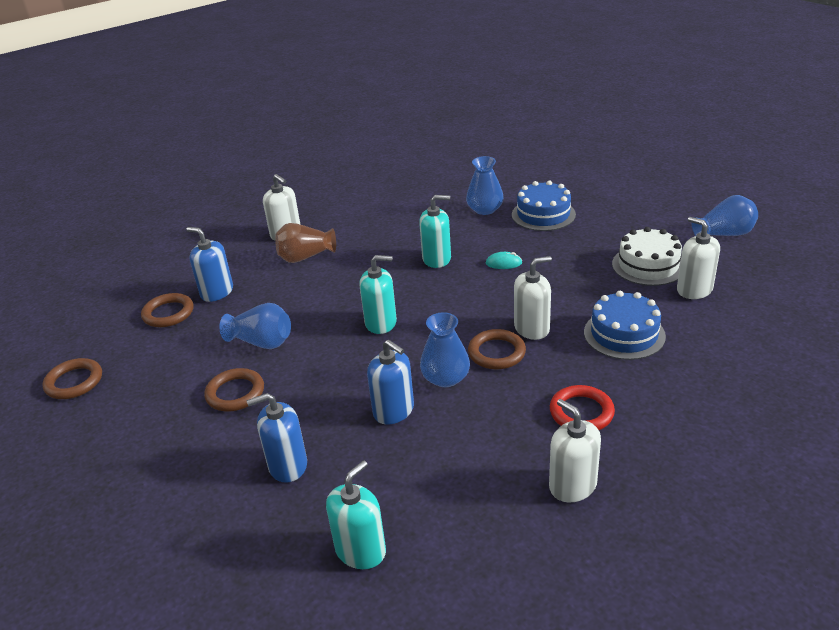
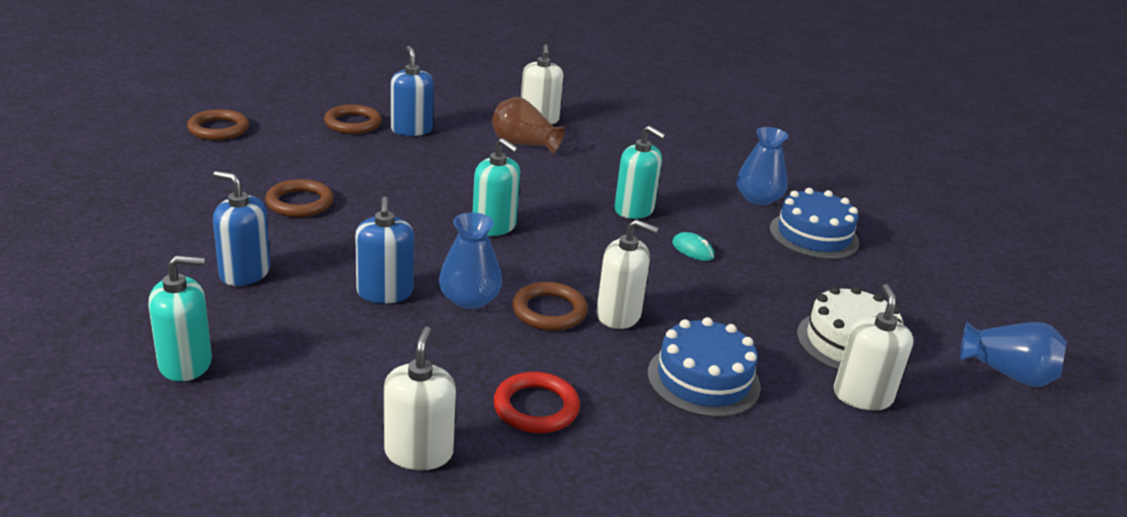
camera: 35 degrees right, 5 degrees down
(262, 342) = (380, 182): blue vase -> none

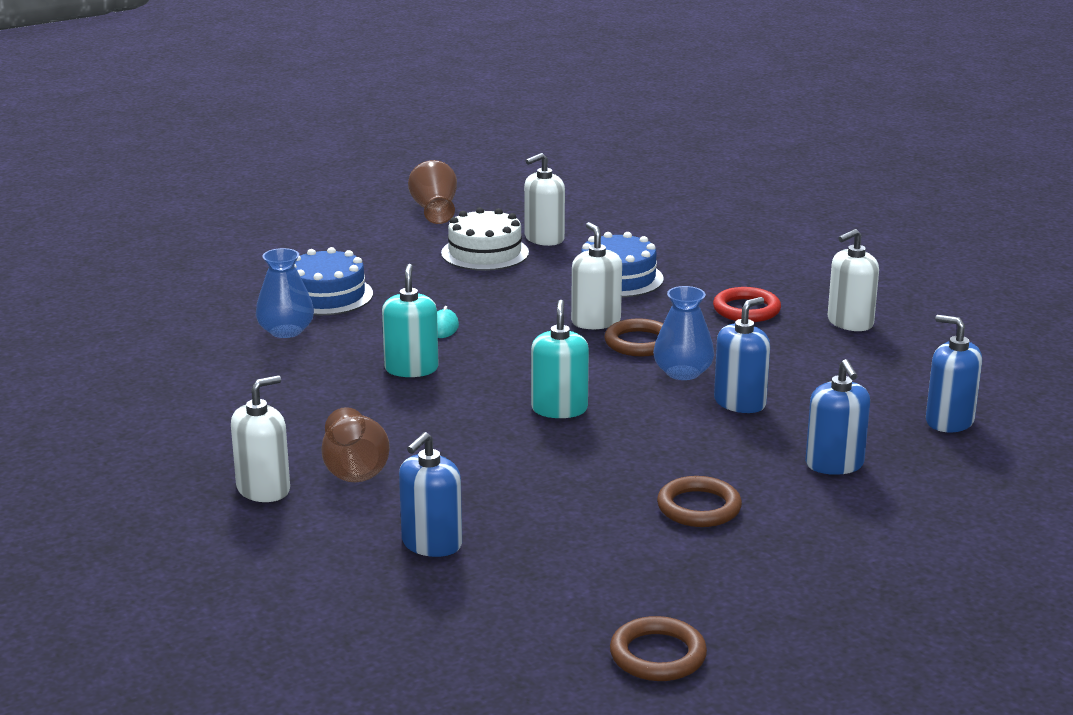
camera: 125 degrees left, 5 degrees down
(185, 363) = (949, 421): turquoise soap dispenser -> blue soap dispenser
(353, 123) = (481, 585): brown ring -> none
(1007, 373) = (434, 211): blue vase -> brown vase

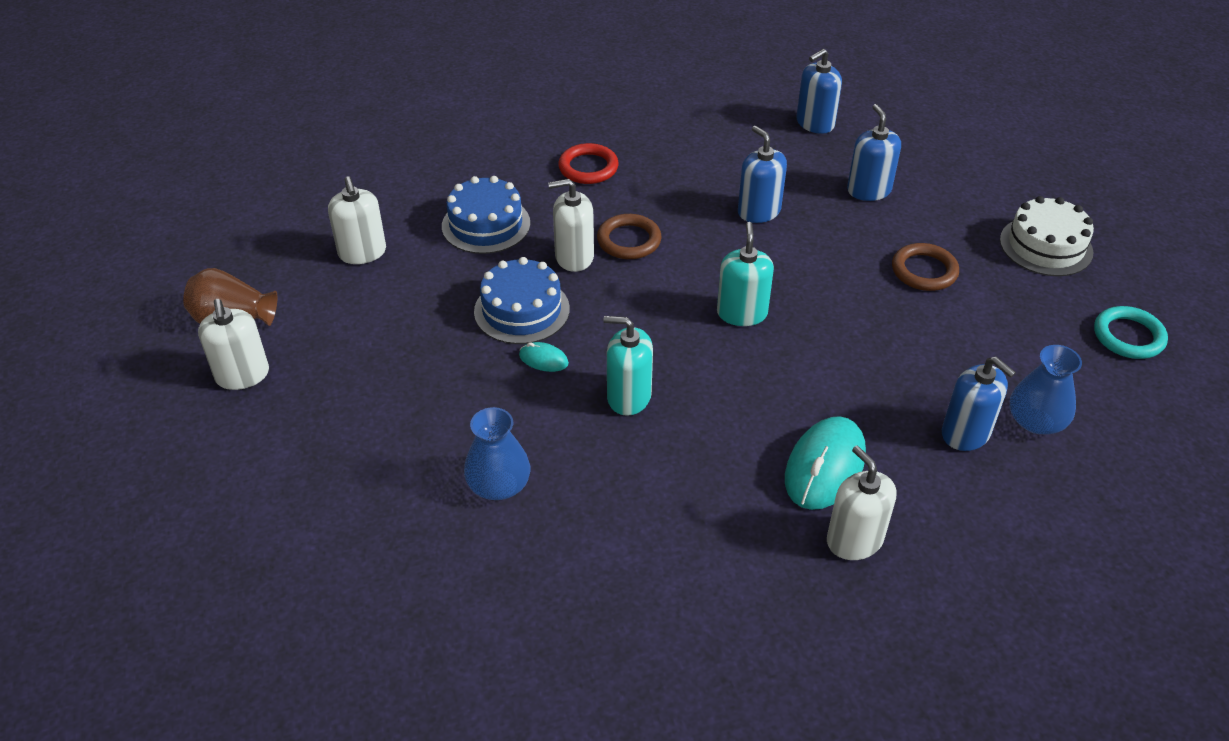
camera: 75 degrees left, 20 degrees up
(326, 295) = (420, 439): blue cake -> blue cake (522, 310)
(354, 468) = (825, 467): brown vase -> turquoise mouse
(485, 253) = (374, 300): white cake -> white cake (1046, 246)
(559, 409) = (742, 313): turquoise soap dispenser -> turquoise soap dispenser turned 75 degrees clockwise
(658, 655) = (1128, 336): brown ring -> turquoise ring
(683, 372) = (695, 229): blue vase -> blue vase (1036, 421)
(834, 464) = (868, 190): blue soap dispenser -> blue soap dispenser turned 105 degrees counterclockwise
(850, 322) = (635, 123): white soap dispenser -> white soap dispenser (242, 375)

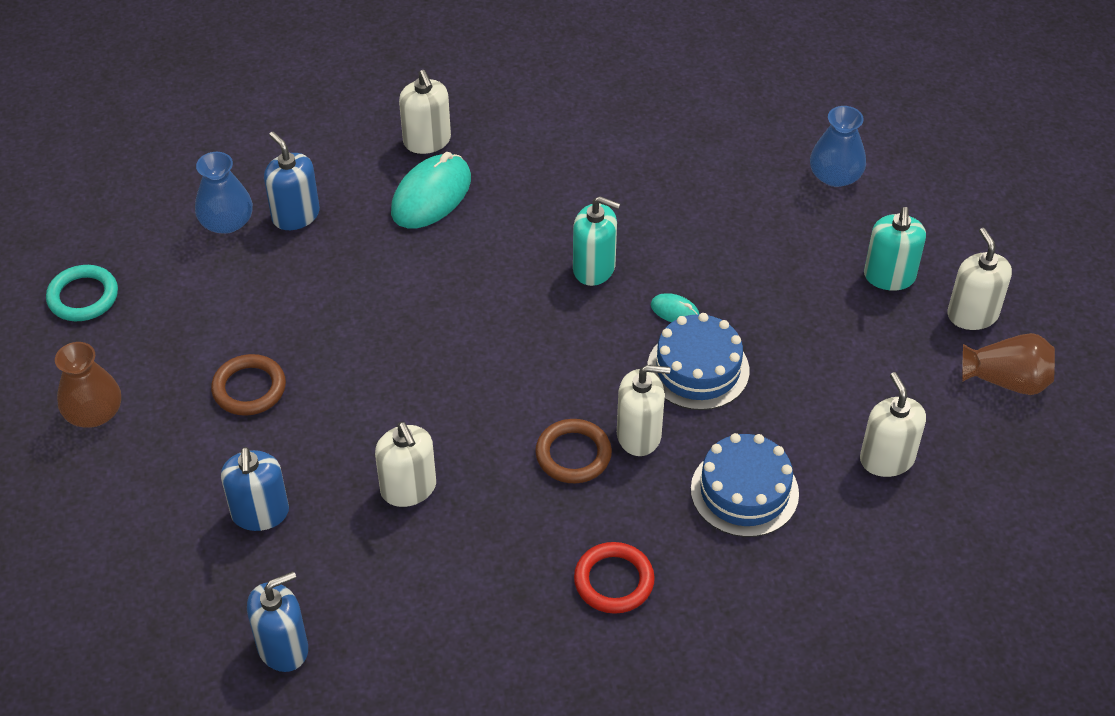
camera: 175 degrees left, 5 degrees up
(498, 484) = (714, 199): blue vase -> blue vase (835, 176)
(742, 313) = (465, 349): turquoise soap dispenser -> turquoise soap dispenser (889, 276)
(759, 211) = (408, 488): blue soap dispenser -> white soap dispenser
(1046, 246) = (94, 412): white cake -> brown vase

